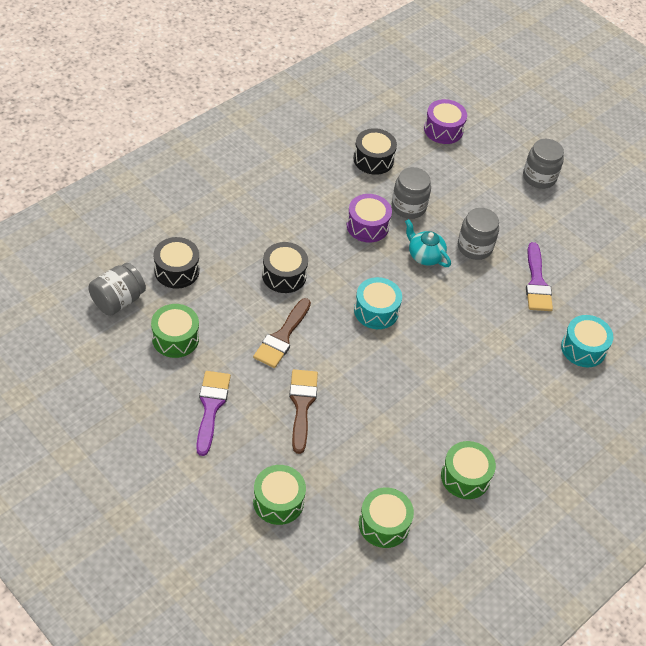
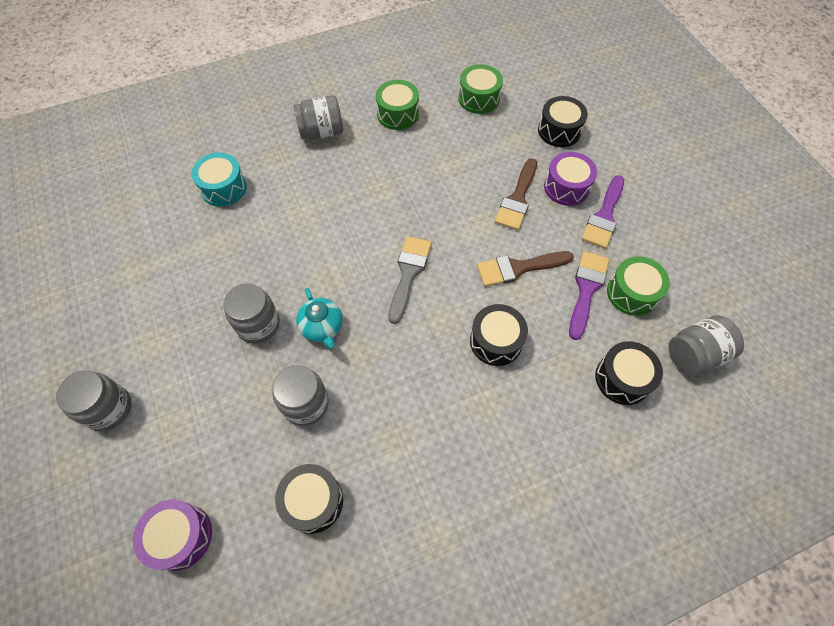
camera: 155 degrees left, 10 degrees up
(278, 501) = (559, 131): green drum -> black drum
(282, 337) = (518, 268): brown brush -> brown brush turned 150 degrees counterclockwise
(367, 226) = (371, 386): purple drum -> purple drum (566, 187)
(376, 311) = (408, 273): turquoise drum -> grey brush
(532, 432) = (321, 132): none -> grey jar
(537, 283) = (219, 264): purple brush -> purple brush (586, 289)

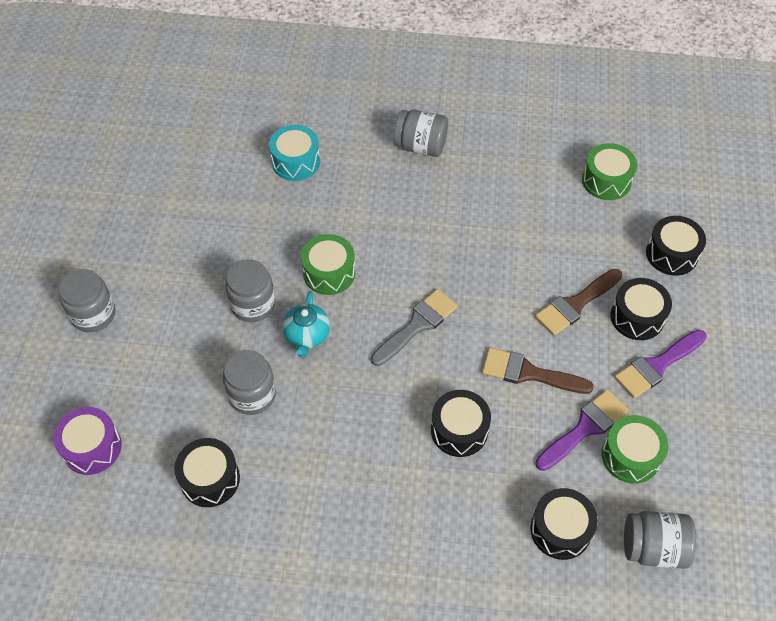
camera: 30 degrees right, 5 degrees down
(398, 114) = (509, 160): green drum -> green drum (329, 273)
(566, 187) = (637, 317): purple drum -> black drum

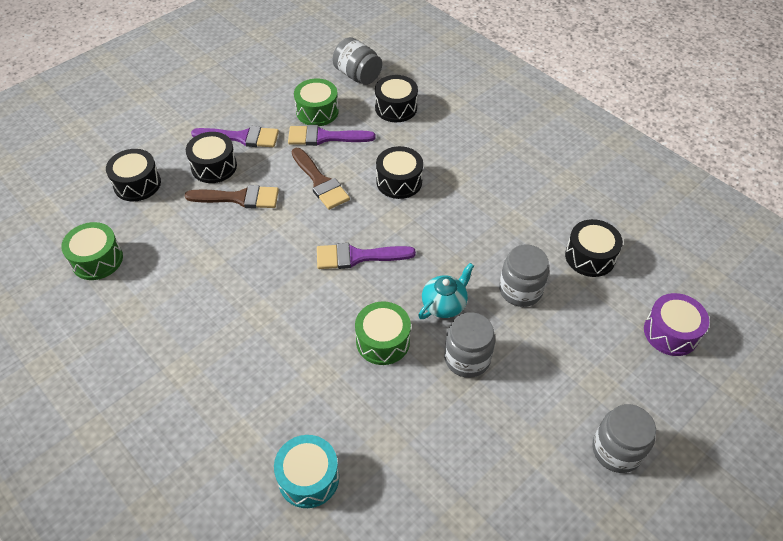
camera: 140 degrees left, 5 degrees down
(417, 325) = (358, 257): grey brush -> purple brush
(420, 146) = (185, 403): grey jar -> none

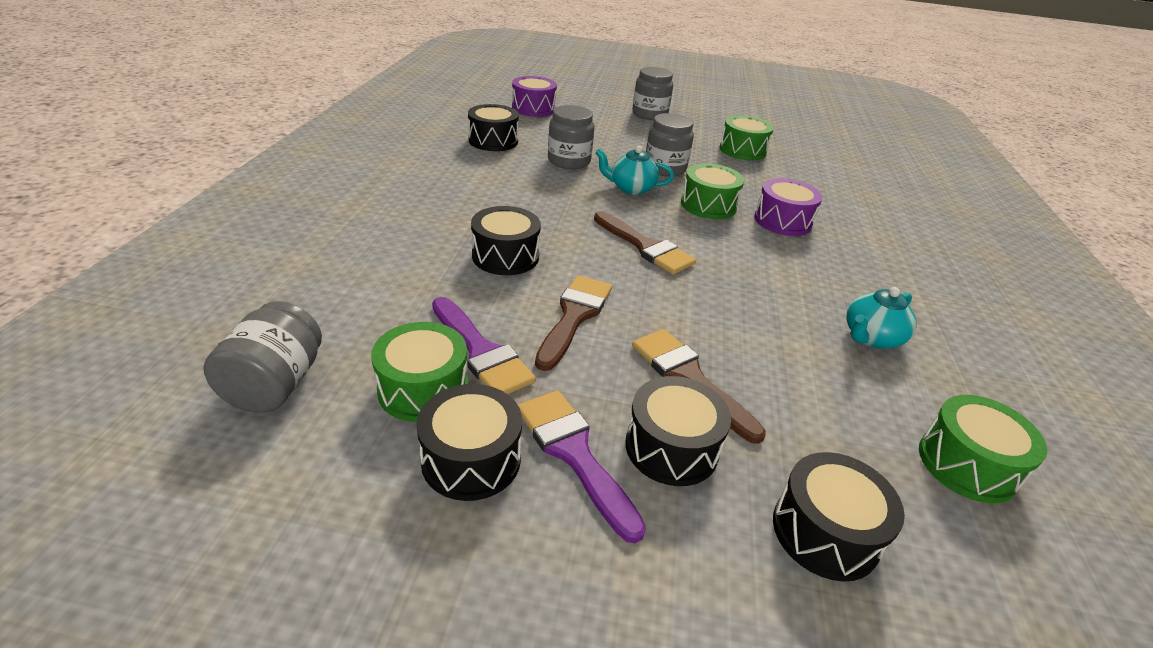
camera: 130 degrees left, 15 degrees down
(182, 304) = (871, 338): none -> turquoise teapot
(308, 478) = (849, 201): turquoise drum -> none
(322, 378) = (782, 221): none -> purple drum
(358, 257) = (645, 247): purple brush -> brown brush
(396, 108) = (349, 307): black drum -> black drum (471, 459)
(469, 475) = (742, 150): none -> green drum

